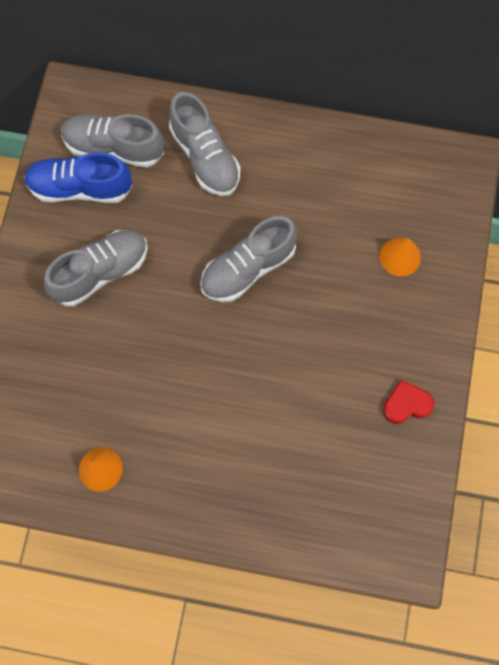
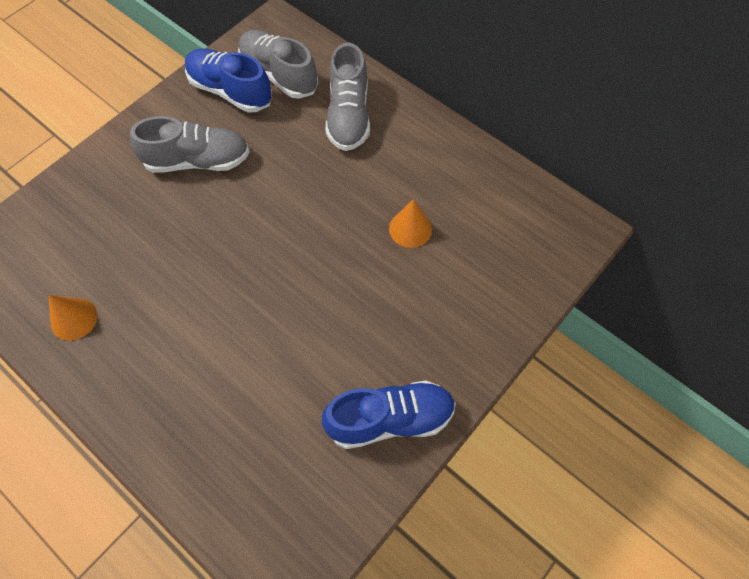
camera: 30 degrees right, 10 degrees down
(248, 268) = (323, 220): grey shoe -> none
(400, 257) = (470, 281): orange cone -> orange cone (410, 229)
(406, 404) = (390, 419): red heart -> blue shoe

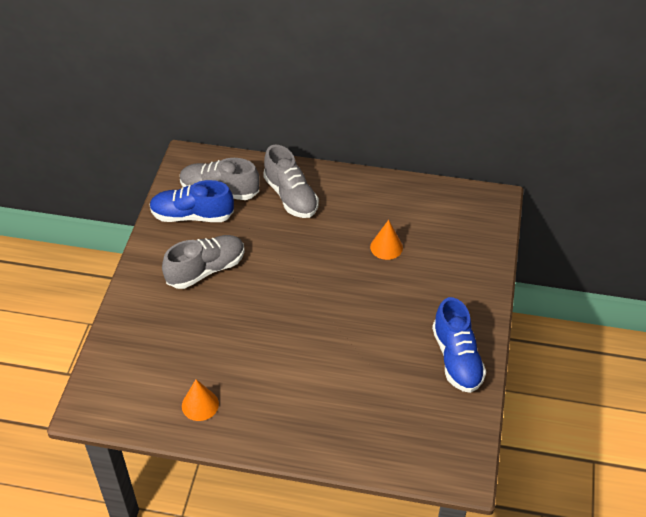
camera: 30 degrees left, 15 degrees down
(390, 419) = (457, 359): blue shoe -> blue shoe turned 120 degrees clockwise

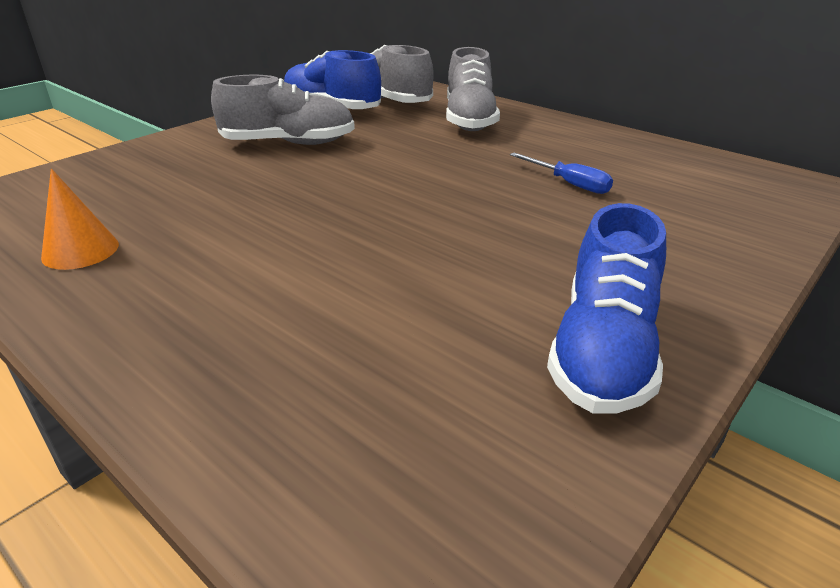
camera: 30 degrees right, 15 degrees down
(386, 247) = (569, 184): orange cone -> blue screwdriver

